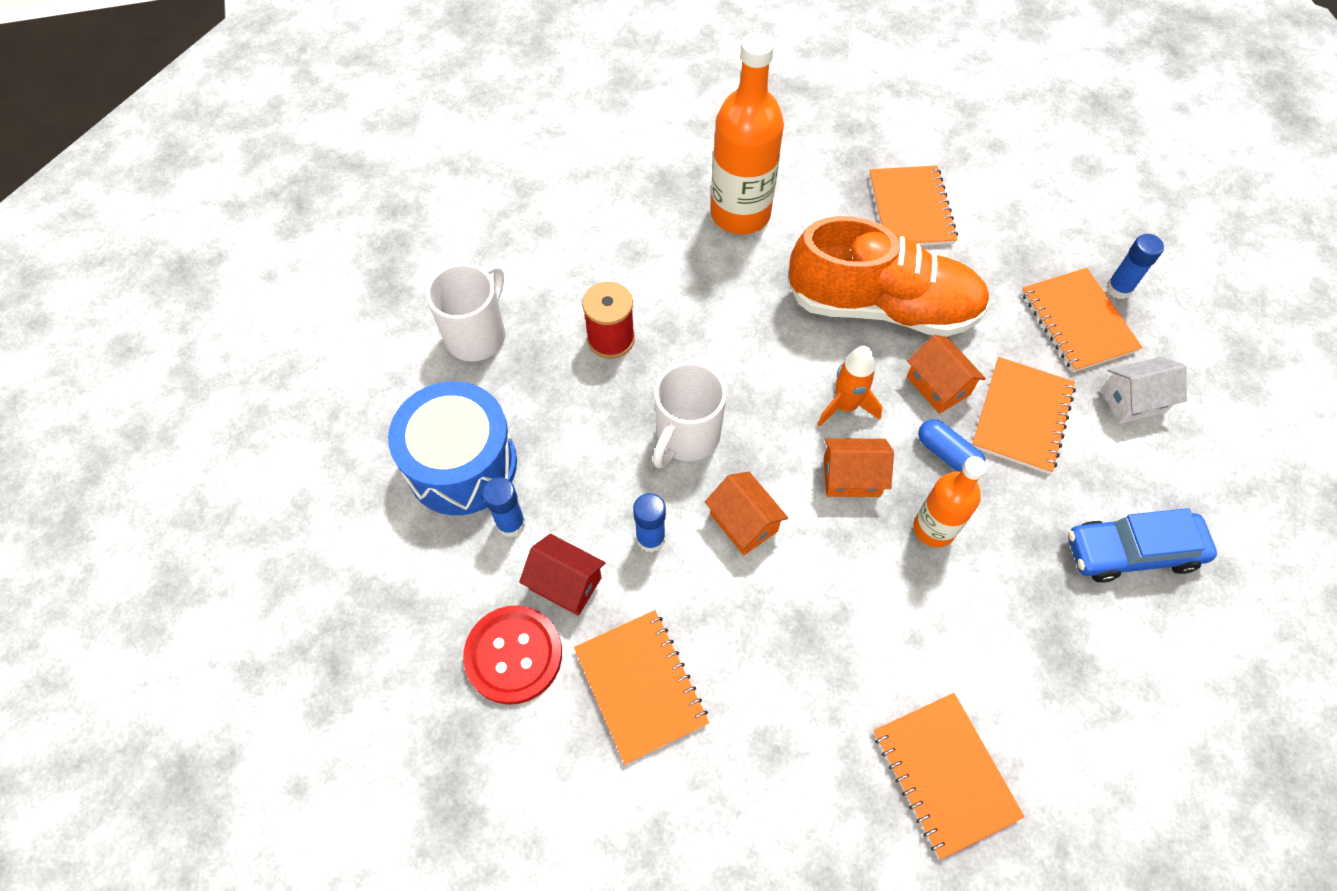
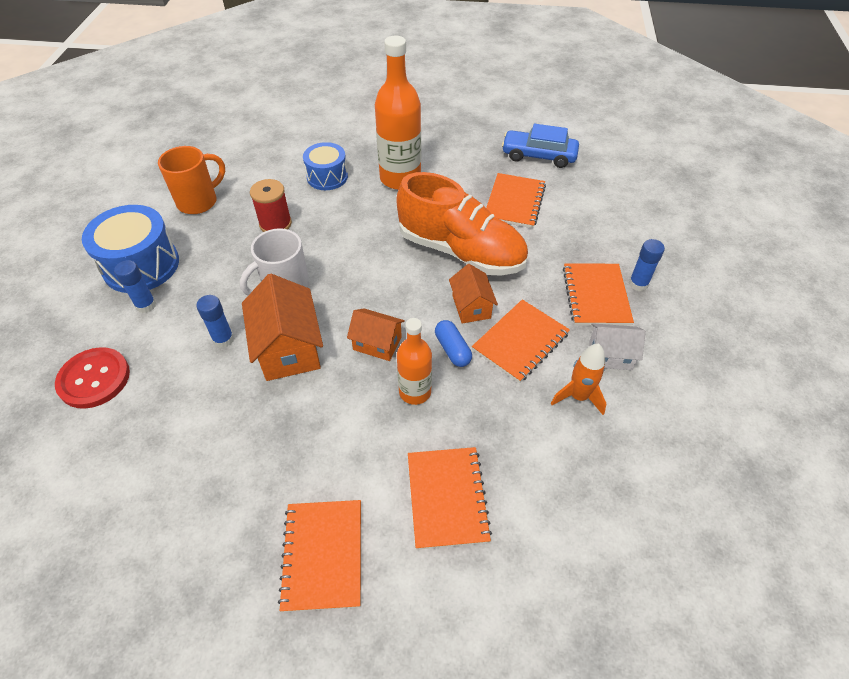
camera: 20 degrees right, 10 degrees down
(477, 335) = (199, 201): white mug -> orange mug
(565, 583) = (154, 348): red house -> none
(637, 240) = (327, 177): none -> blue drum
(641, 686) = (157, 423): orange notebook -> orange notebook (447, 498)
(743, 522) = (288, 348): orange house -> orange house, size x1.67
(845, 406) = (400, 301): orange rocket -> orange rocket (578, 396)
(1131, 551) = (554, 453): blue car -> blue car (538, 156)

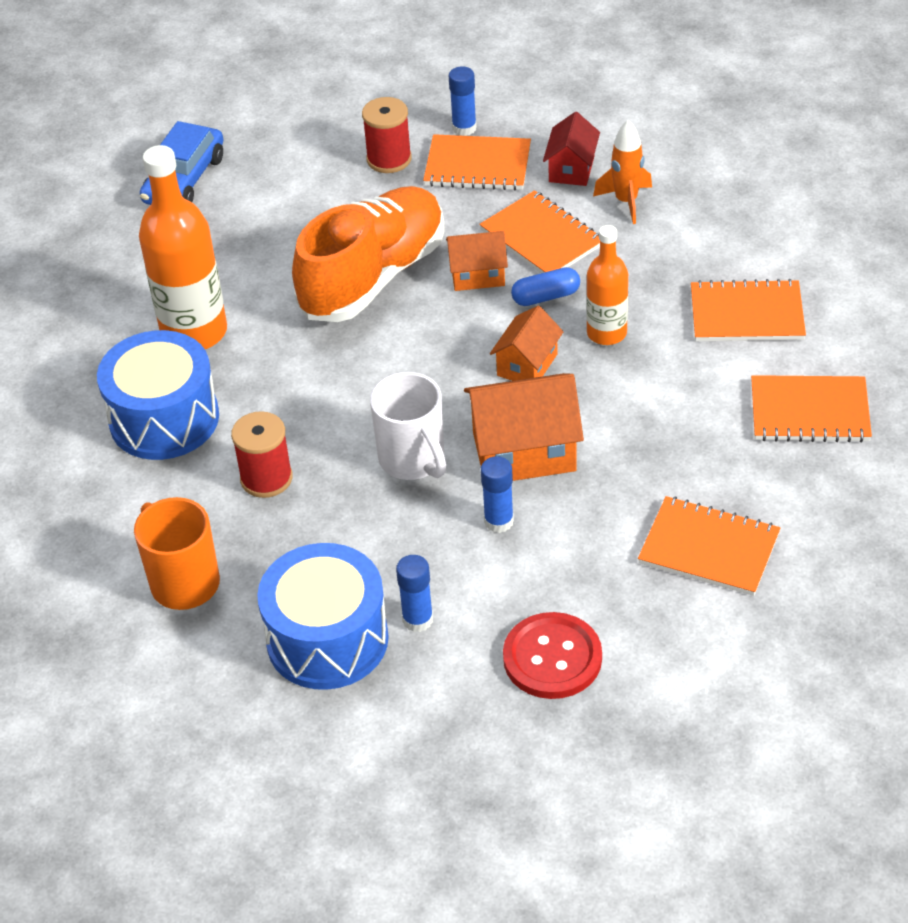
camera: 80 degrees left, 5 degrees down
(327, 177) = (164, 419): blue drum -> blue drum, size x1.58
(514, 202) = (284, 215): orange notebook -> orange notebook (709, 548)
(588, 246) = (389, 159): none -> red spool
(610, 355) = (571, 169): white house -> red house

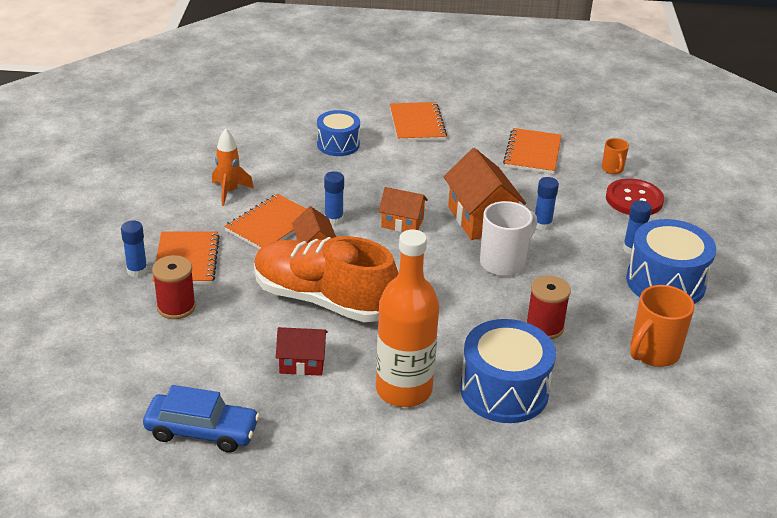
camera: 105 degrees left, 10 degrees down
(546, 297) = (334, 219): blue capsule -> blue glue stick
(571, 169) = (191, 216): red house -> red house (302, 363)
(606, 333) = (365, 193): orange bottle -> none
(648, 651) = (612, 169): none -> orange mug
(746, 314) = (338, 144): orange notebook -> blue drum

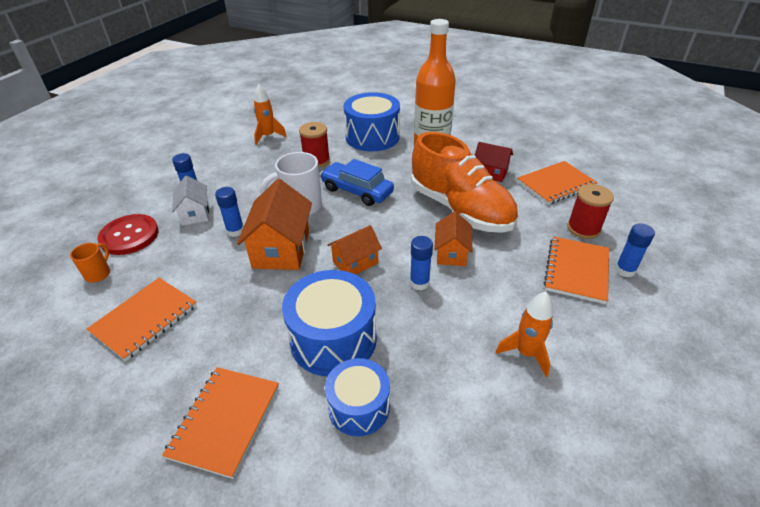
camera: 155 degrees left, 5 degrees up
(202, 431) = (561, 152): blue car -> blue car (357, 191)
(271, 225) = (486, 292): orange notebook -> orange notebook (556, 184)
(402, 223) = (355, 262): orange house -> orange house turned 75 degrees counterclockwise
(603, 231) = (195, 213): none -> white house
(653, 353) = (268, 136): orange mug -> orange rocket
(665, 282) = (205, 169): blue drum -> blue drum (333, 339)

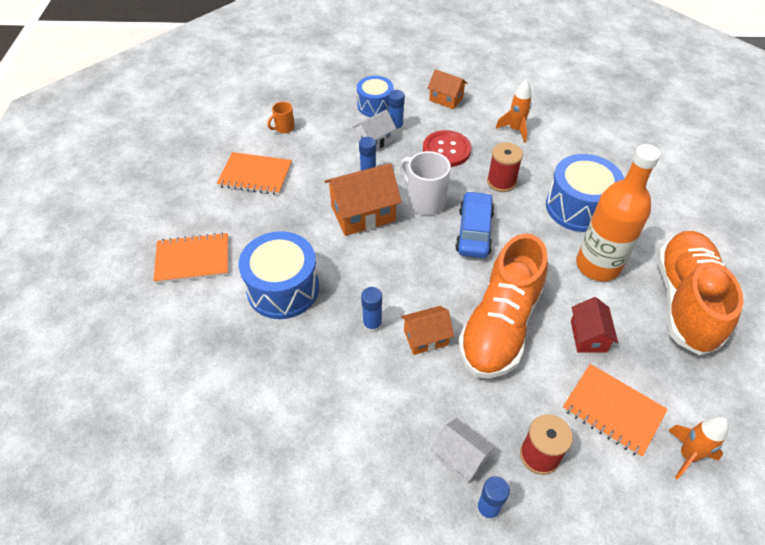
camera: 65 degrees right, 10 degrees up
(98, 273) = (284, 128): orange mug -> orange mug turned 150 degrees clockwise
(129, 236) = (328, 120): red button -> red button (446, 150)
(355, 262) = (373, 269): orange house -> orange house (446, 99)
(359, 407) = (228, 328): blue drum -> blue drum (375, 106)
(481, 127) = (685, 301): none -> orange shoe
(526, 353) = (325, 431): orange rocket -> orange rocket (687, 455)
(576, 270) = (460, 458): orange notebook -> white house

